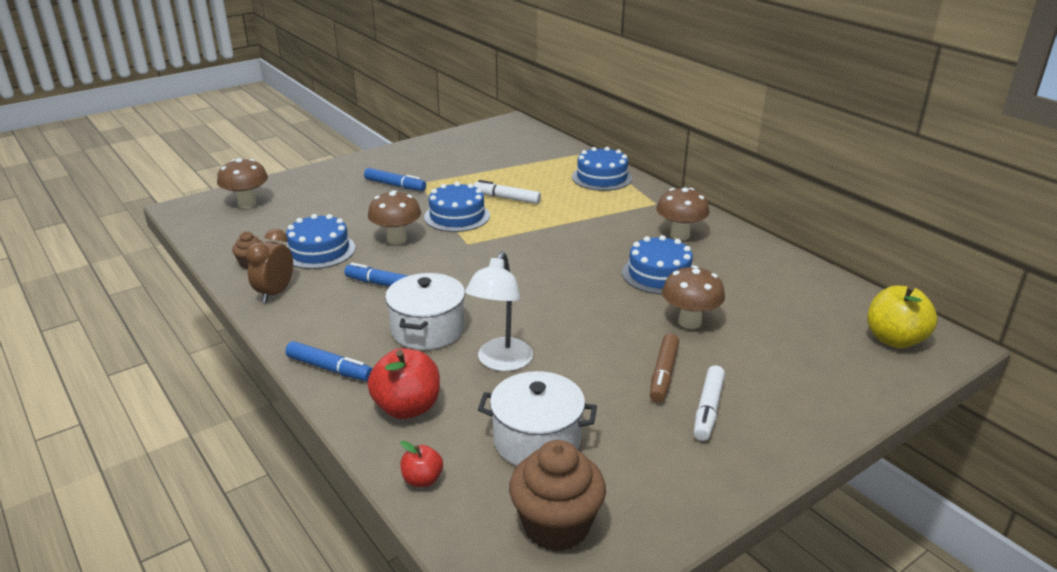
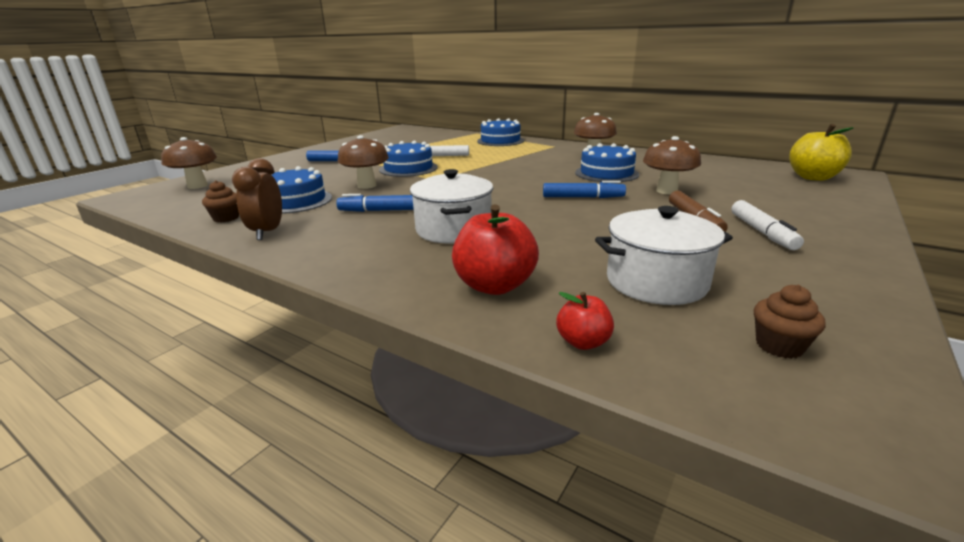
camera: 20 degrees left, 5 degrees down
(329, 368) = (376, 273): blue marker -> blue marker (582, 197)
(501, 362) = (549, 237): white lamp -> none
(556, 526) = (779, 346): brown cupcake -> brown cupcake, size x0.51

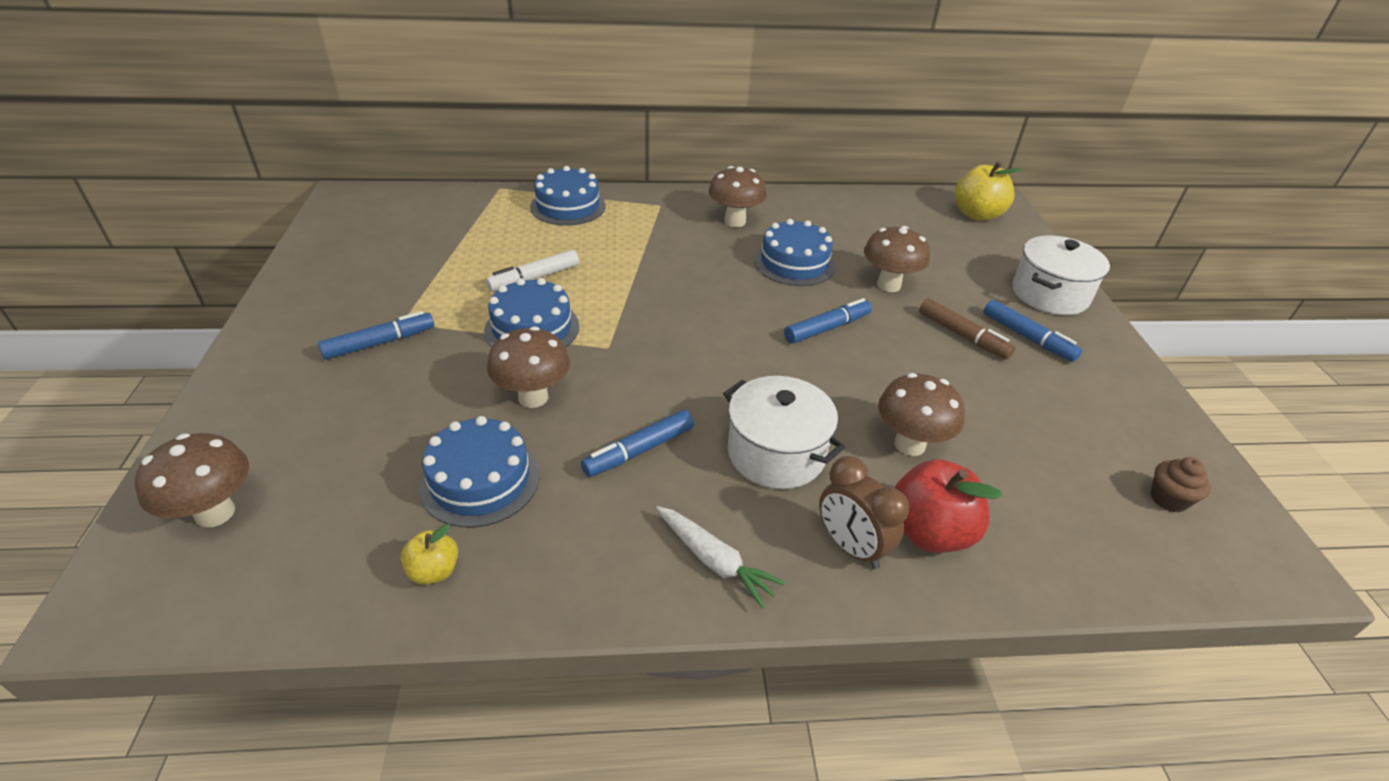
camera: 40 degrees left, 15 degrees up
(226, 218) = (434, 571): brown cupcake -> yellow apple
(268, 232) = (556, 570): brown clock -> brown clock (851, 547)
(341, 252) = (714, 560): none -> white carrot
(554, 249) = (909, 444): none -> brown mushroom
(583, 342) = (1070, 570): red apple -> none
(656, 282) = (1032, 456): white pot -> white pot (1049, 294)
(762, 232) = (1027, 337): white marker -> blue marker

